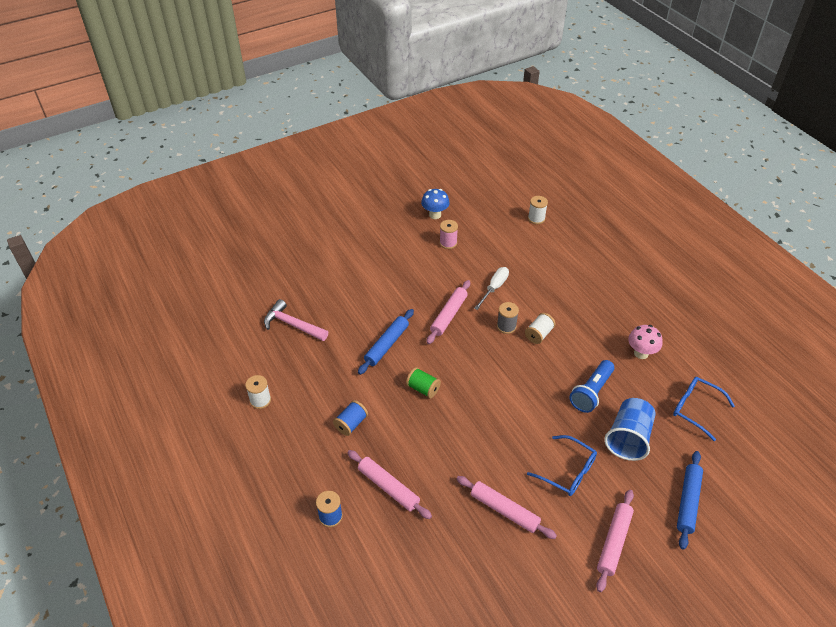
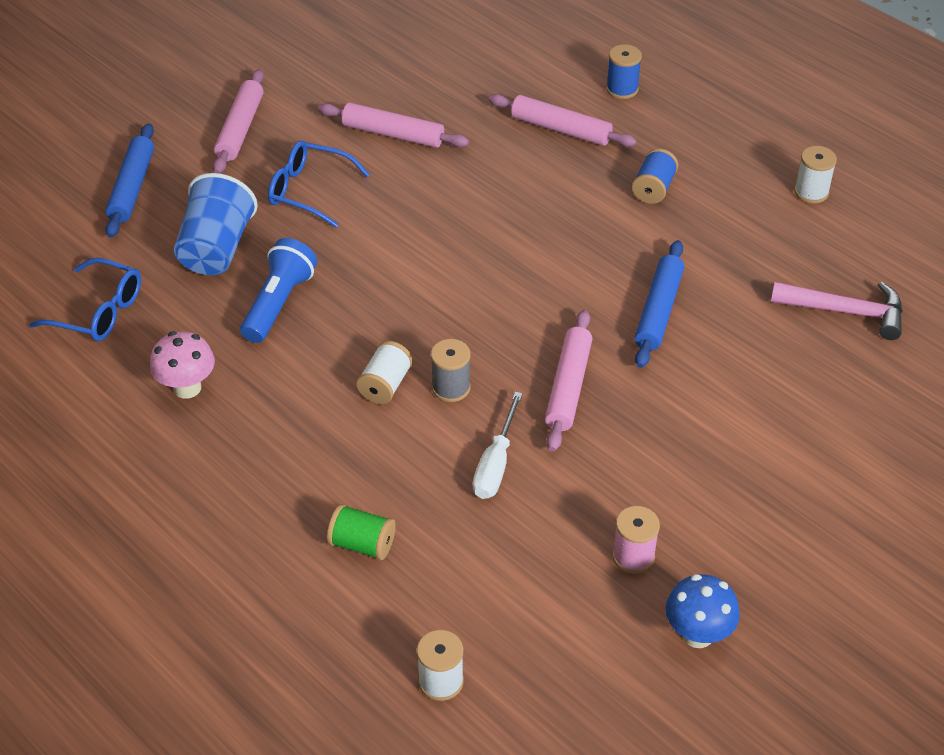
camera: 165 degrees right, 0 degrees up
(423, 389) = (564, 255): green spool -> green spool (362, 544)

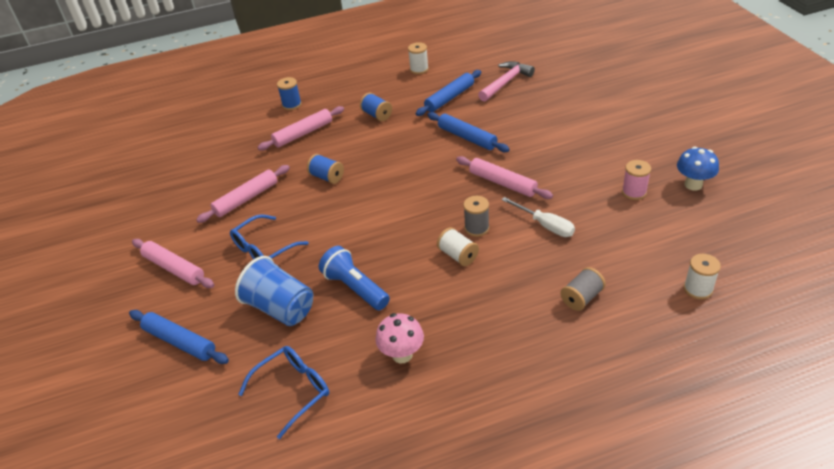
camera: 60 degrees left, 5 degrees down
(362, 544) = (581, 298): green spool -> grey spool
(478, 192) = (327, 177): none -> blue spool
(753, 256) = (449, 98): none -> blue rolling pin

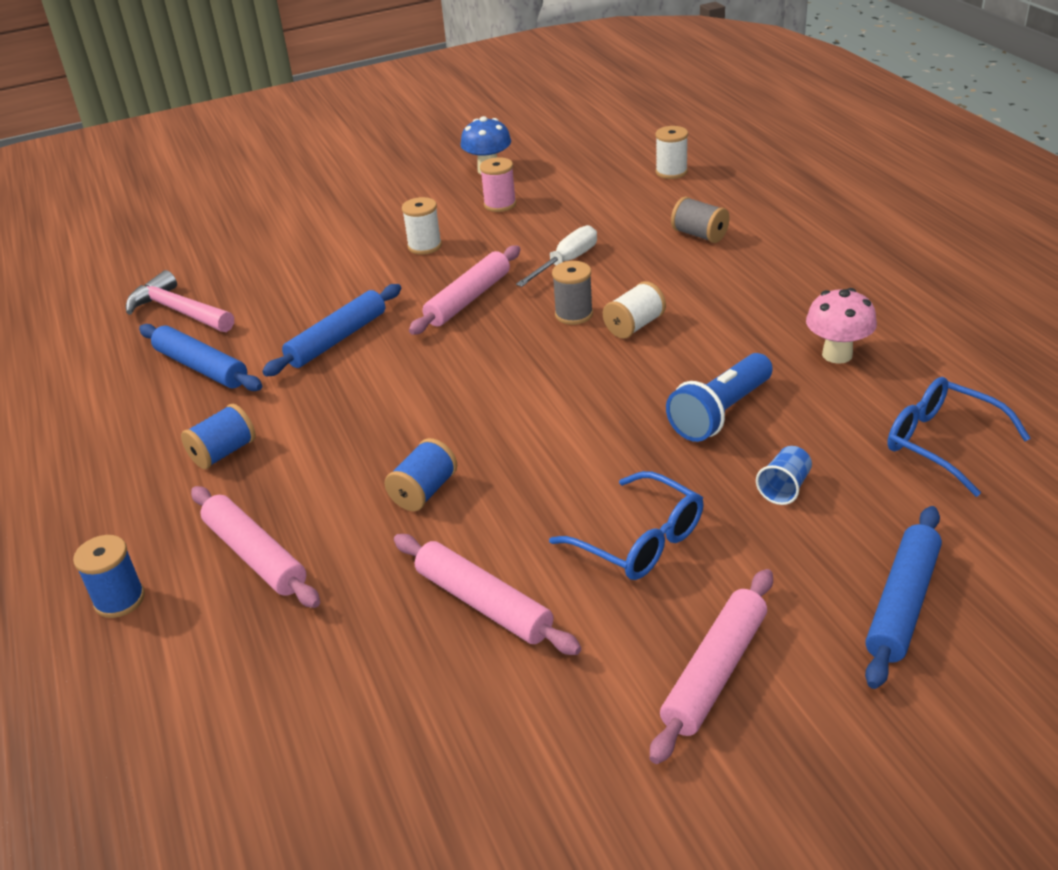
camera: 95 degrees left, 5 degrees down
(280, 308) = (784, 488): blue cup -> blue cup, size x0.47
(419, 69) = (71, 415): white spool -> white spool (425, 246)

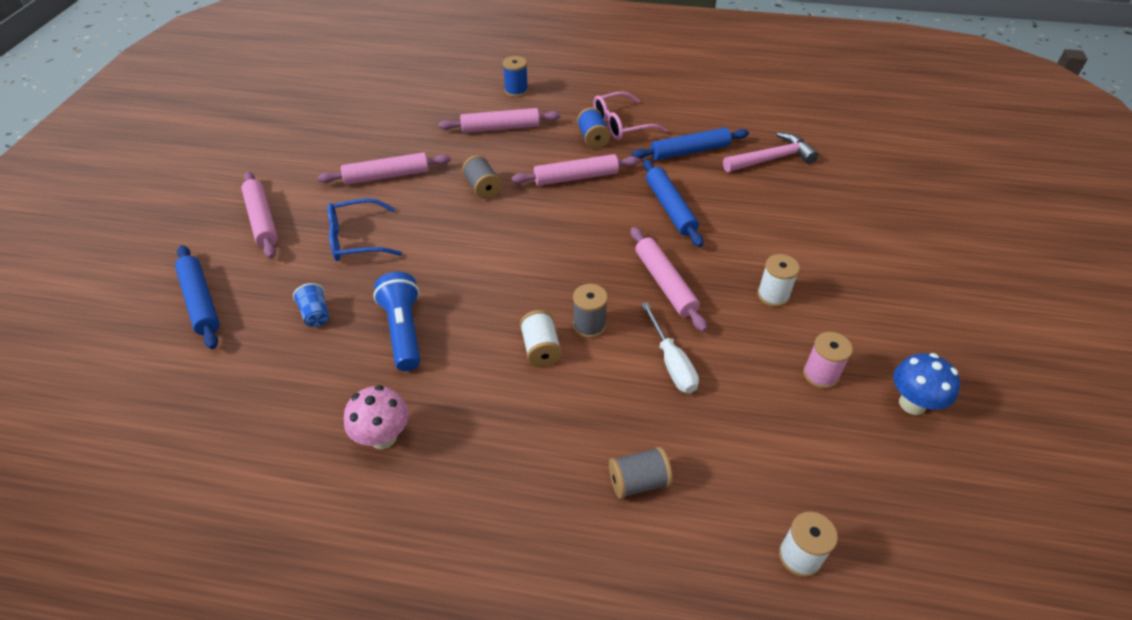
camera: 120 degrees right, 10 degrees up
(167, 444) = (621, 125): none -> pink glasses
(332, 426) = (576, 177): none -> pink rolling pin
(424, 491) = (482, 188): blue spool -> grey spool
(941, 443) = (248, 415): blue glasses -> none

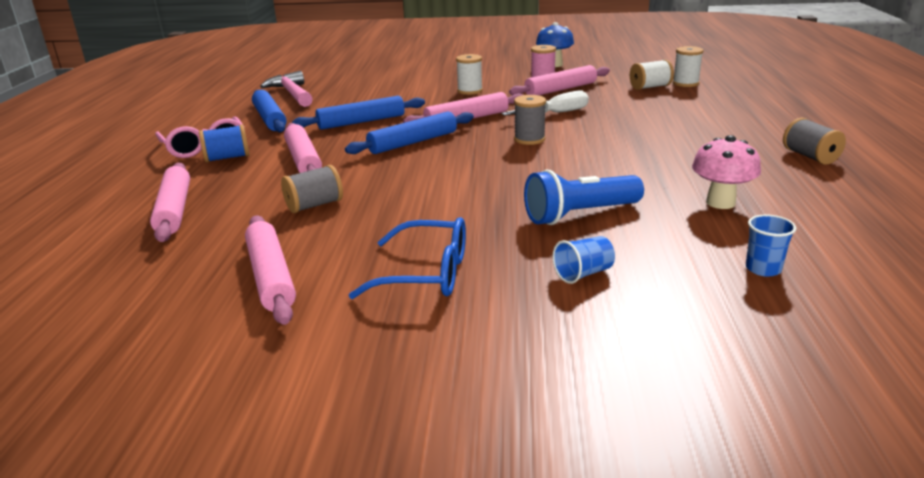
camera: 95 degrees left, 20 degrees down
(201, 301) = (609, 388): blue rolling pin -> blue rolling pin (413, 142)
(262, 220) = (383, 380): pink rolling pin -> pink rolling pin (560, 89)
(266, 421) = (763, 269): none -> blue cup
(356, 239) = (426, 274): blue glasses -> blue glasses turned 60 degrees counterclockwise
(516, 91) = (77, 210): blue spool -> none
(541, 349) = (567, 153): white spool -> white spool (650, 87)
(638, 482) = (673, 117): grey spool -> grey spool (810, 156)

